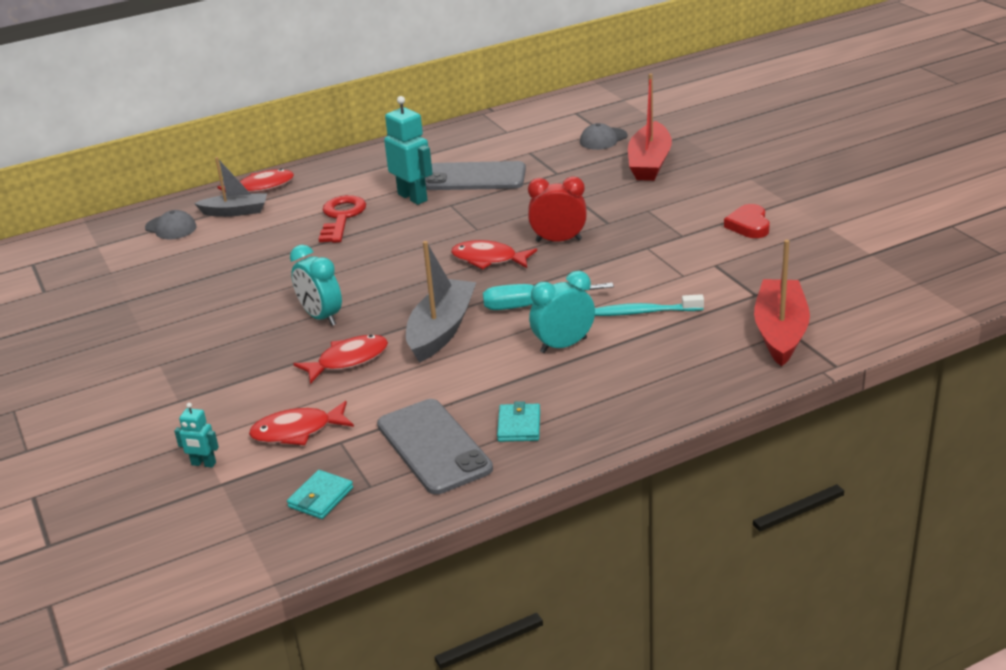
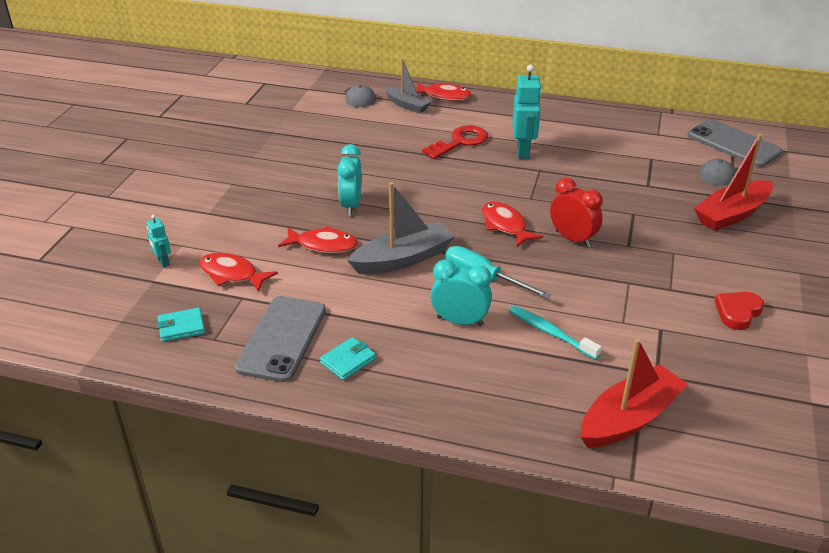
camera: 40 degrees right, 5 degrees up
(475, 177) = (585, 158): grey phone -> grey phone (733, 144)

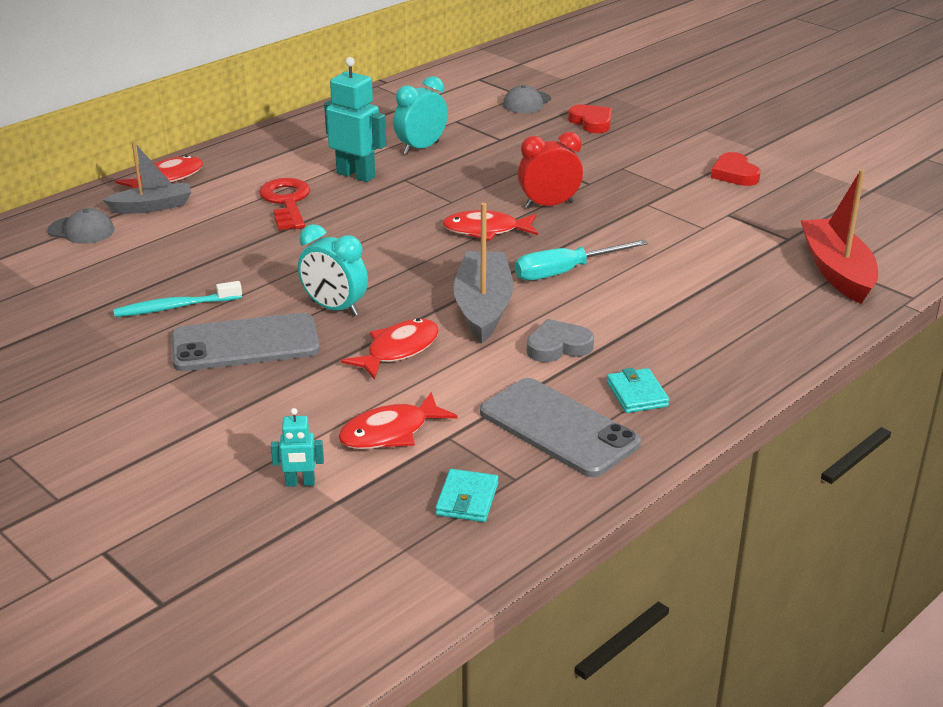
camera: 60 degrees left, 5 degrees down
(381, 306) = (558, 346): none -> grey heart
(460, 321) = (627, 308): turquoise clock -> turquoise clock (421, 148)
(550, 332) = (688, 267): turquoise toothbrush -> turquoise toothbrush (175, 307)
(731, 214) = (591, 122): red boat -> red heart
(733, 144) = (480, 78): grey phone -> grey phone (245, 344)

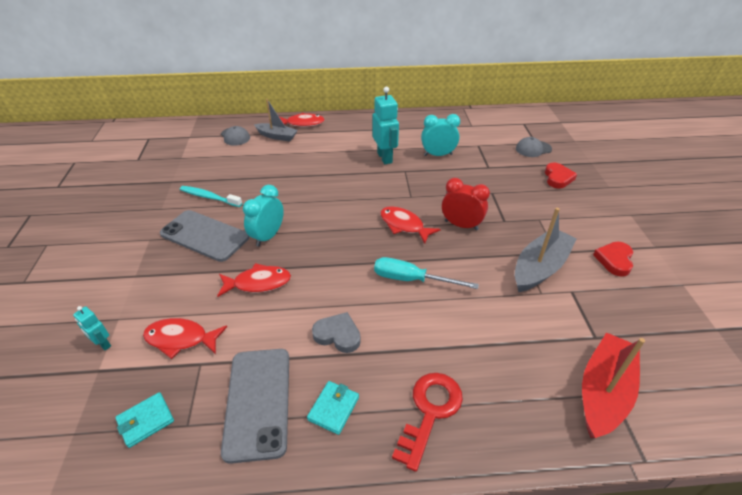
camera: 40 degrees right, 10 degrees up
(286, 202) = (333, 159): red key -> red key (430, 411)
(334, 308) = (268, 236): turquoise clock -> turquoise clock turned 45 degrees clockwise
(483, 307) = (336, 279): grey boat -> grey boat (540, 267)

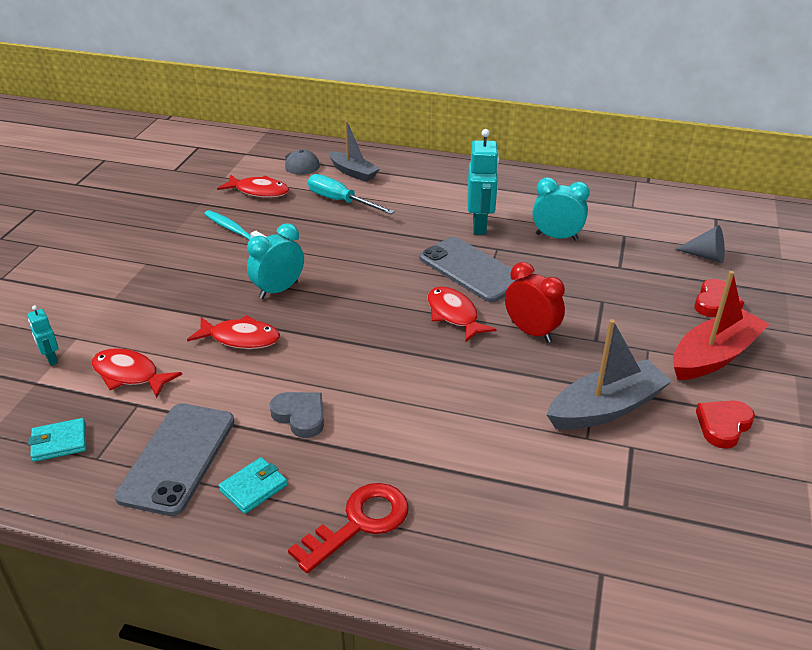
camera: 20 degrees right, 5 degrees down
(204, 236) = (207, 273): grey phone -> grey phone (471, 270)
(302, 123) = (395, 162): red fish -> red fish (259, 191)
(411, 279) = (425, 380): turquoise screwdriver -> turquoise screwdriver (341, 201)
(533, 149) = (705, 256): grey cap -> grey cone
(603, 391) = (591, 567): red boat -> red boat (714, 356)

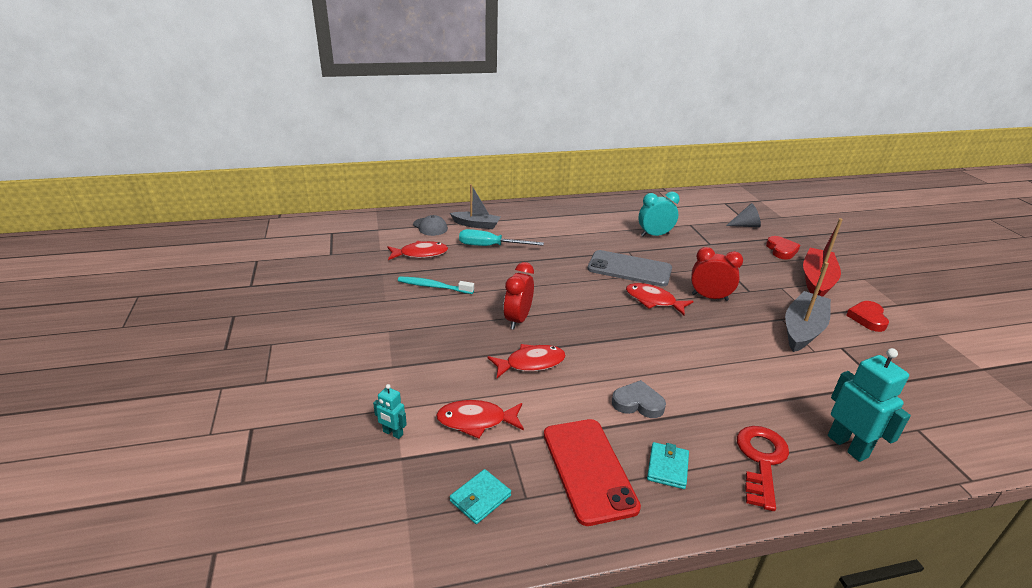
camera: 30 degrees left, 5 degrees down
(178, 458) = (589, 469): grey phone -> red phone
(278, 290) = (518, 320): turquoise clock -> red clock
(480, 226) = (602, 240): turquoise robot -> turquoise robot (848, 446)

